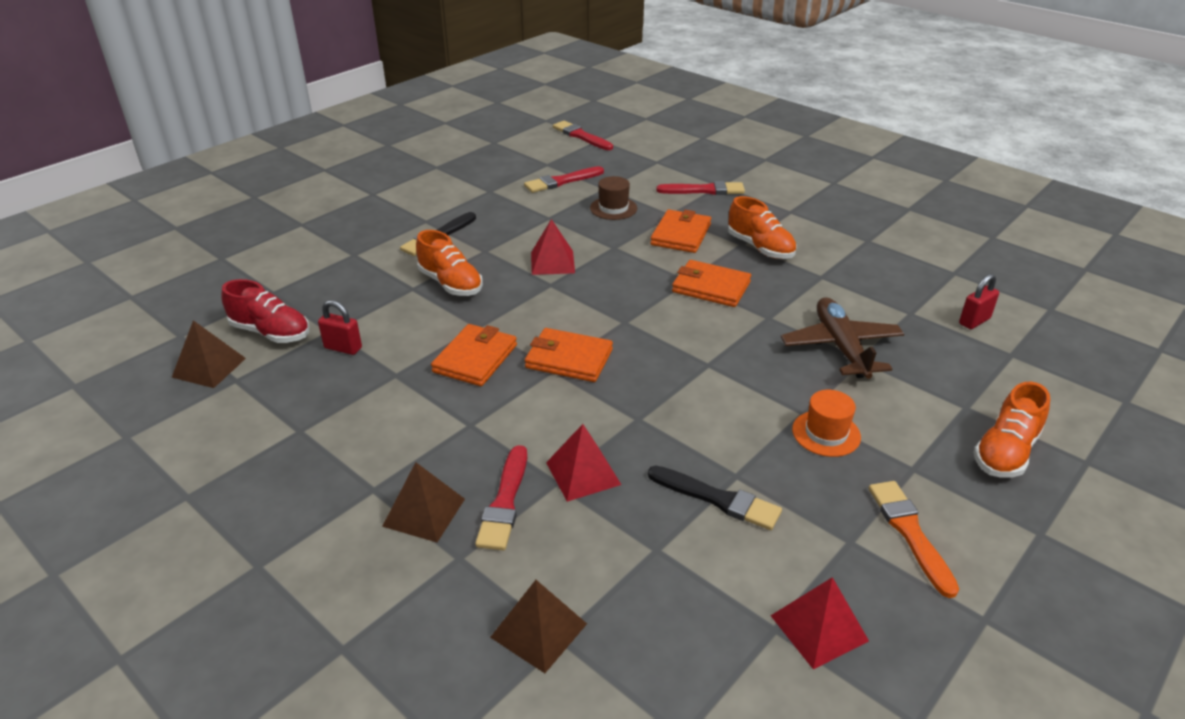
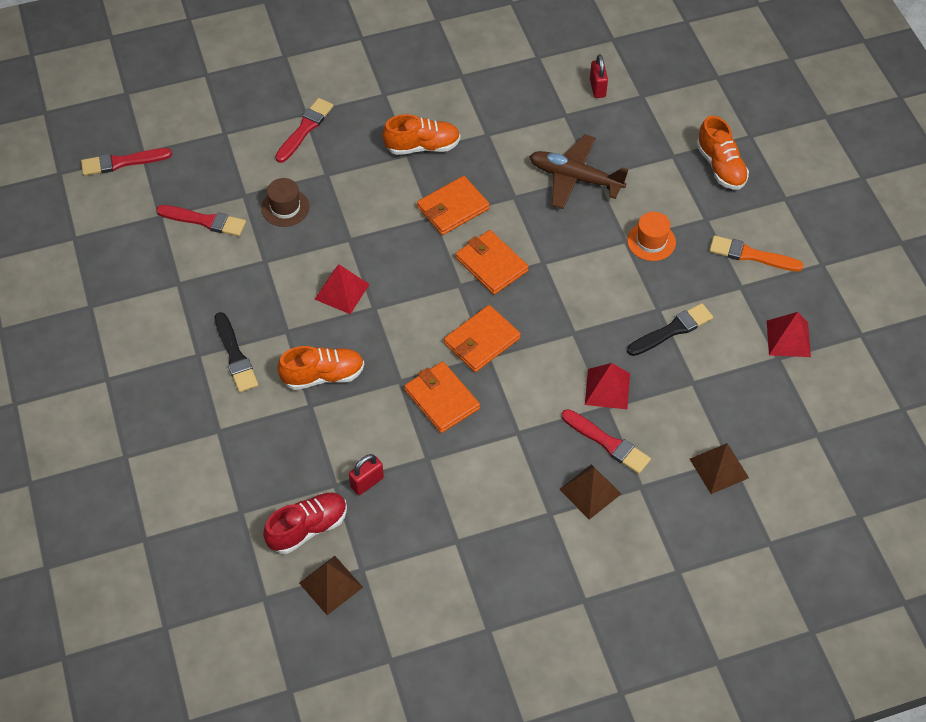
camera: 60 degrees left, 20 degrees up
(561, 181) = (205, 221): red brush -> red brush turned 75 degrees counterclockwise
(681, 235) = (364, 185): orange wallet -> orange wallet (491, 264)

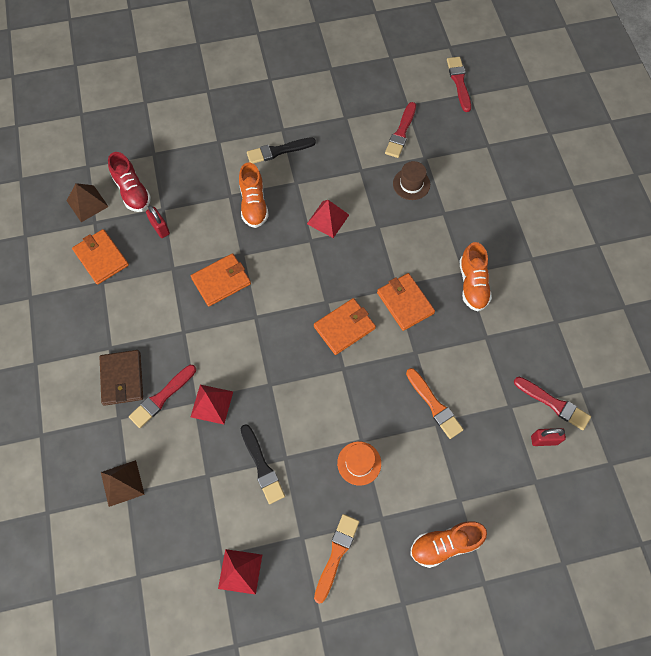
camera: 95 degrees right, 10 degrees up
(305, 129) = (492, 199): red brush -> red brush (554, 404)
(481, 341) = (270, 313): orange wallet -> orange wallet (101, 258)
(574, 178) = (434, 405): brown plane -> orange brush
(590, 491) = (122, 379): brown pyramid -> brown wallet

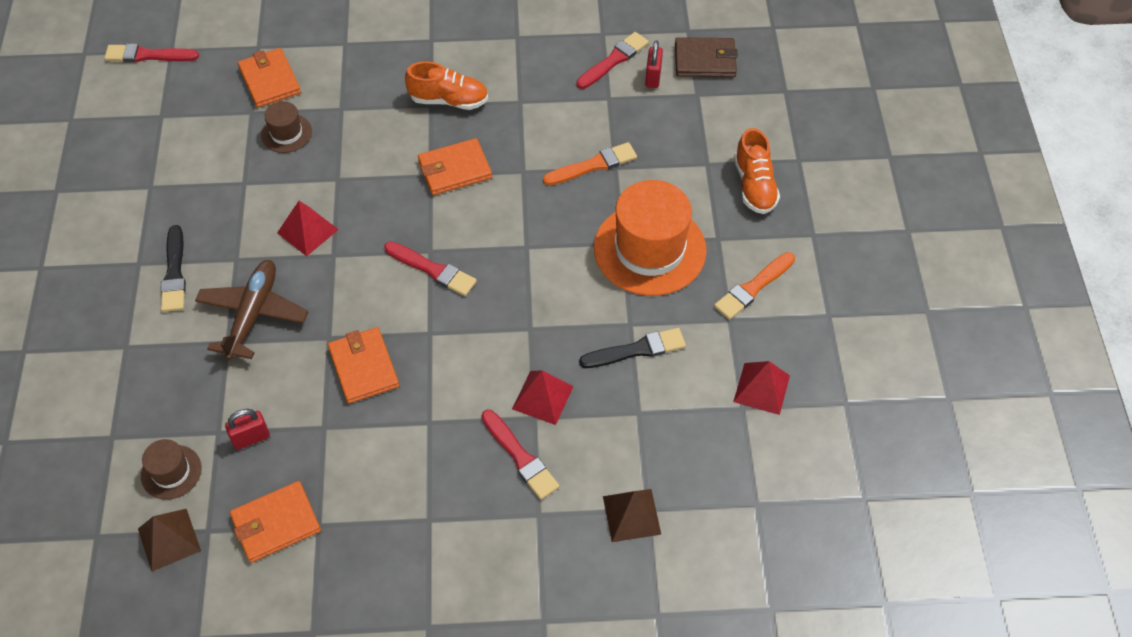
camera: 80 degrees left, 10 degrees down
(122, 379) = (481, 506): brown wallet -> brown wallet (705, 60)
(132, 191) = (171, 472): red shoe -> brown hat
(253, 204) = (253, 314): orange shoe -> brown plane
(336, 554) = (753, 288): orange brush -> orange brush turned 75 degrees counterclockwise
(344, 327) = (471, 236): orange wallet -> orange wallet (270, 80)
(359, 463) = (649, 249): orange hat -> orange hat, size x2.09
(401, 133) = (202, 130): red brush -> red brush (433, 270)

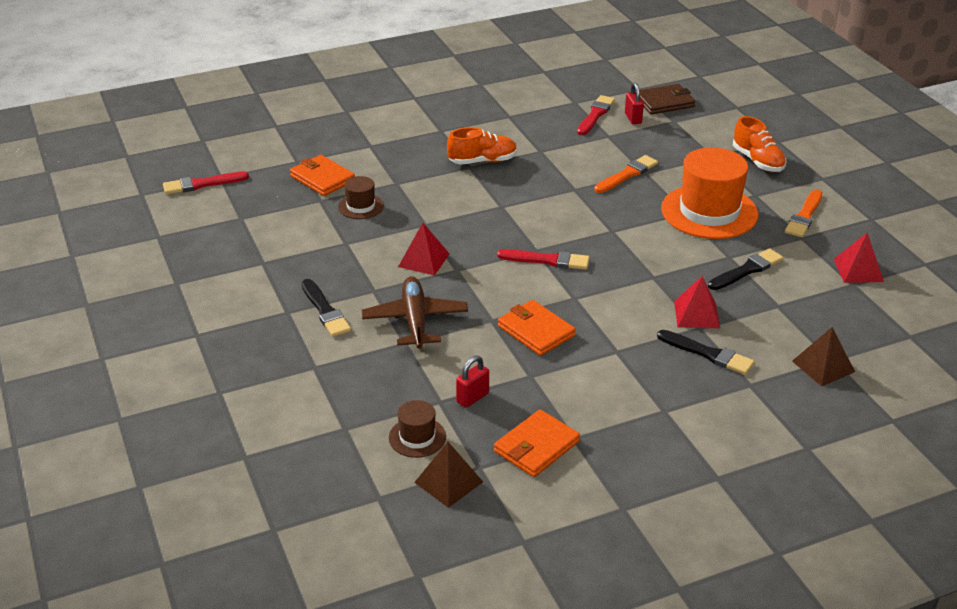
camera: 20 degrees left, 20 degrees down
(454, 169) = (519, 199): orange wallet -> none
(520, 457) = (708, 354): red brush -> black brush

